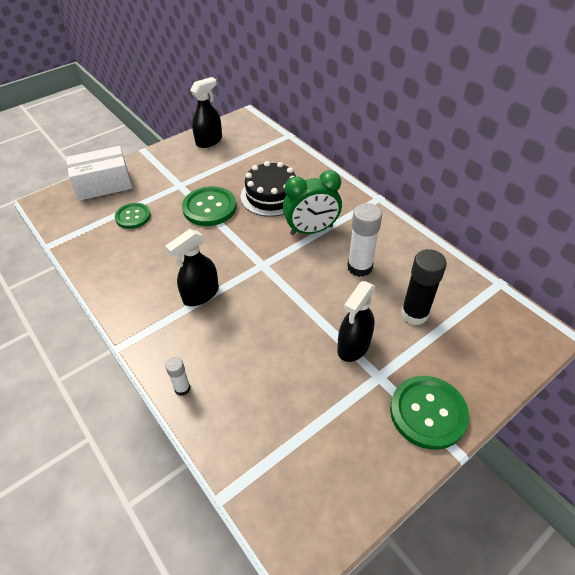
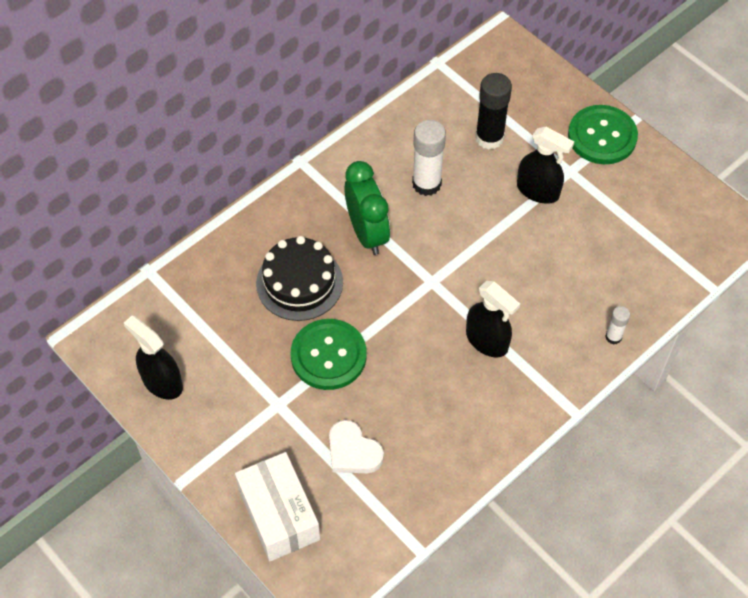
camera: 95 degrees left, 10 degrees up
(133, 217) = (353, 451): green button -> white heart

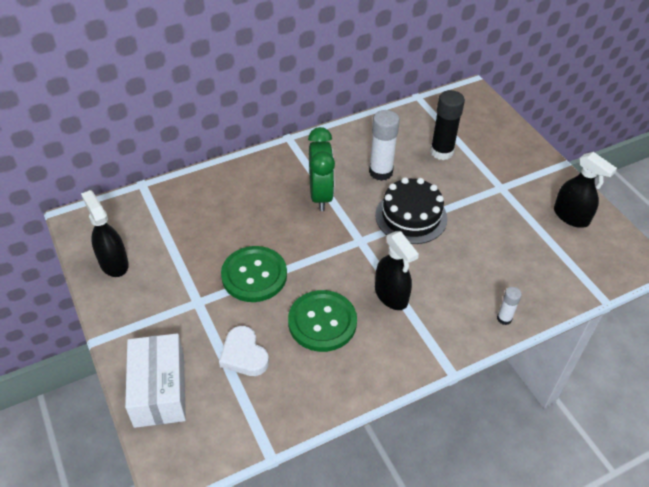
camera: 15 degrees right, 10 degrees down
(299, 283) = (253, 218): black cake -> black cake (411, 216)
(538, 191) = (470, 195): black spray bottle -> black spray bottle (571, 216)
(602, 136) = (534, 169): green button -> green button (322, 322)

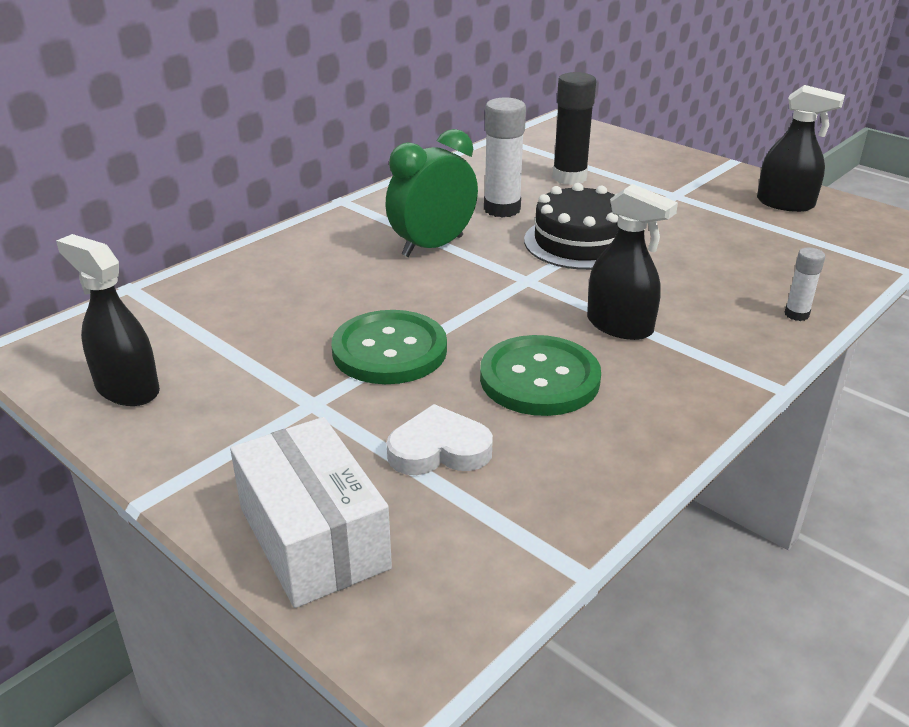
camera: 20 degrees left, 15 degrees down
(244, 355) = (439, 449): white heart -> white heart turned 135 degrees clockwise
(321, 195) = (432, 246): green clock -> green clock turned 105 degrees counterclockwise

